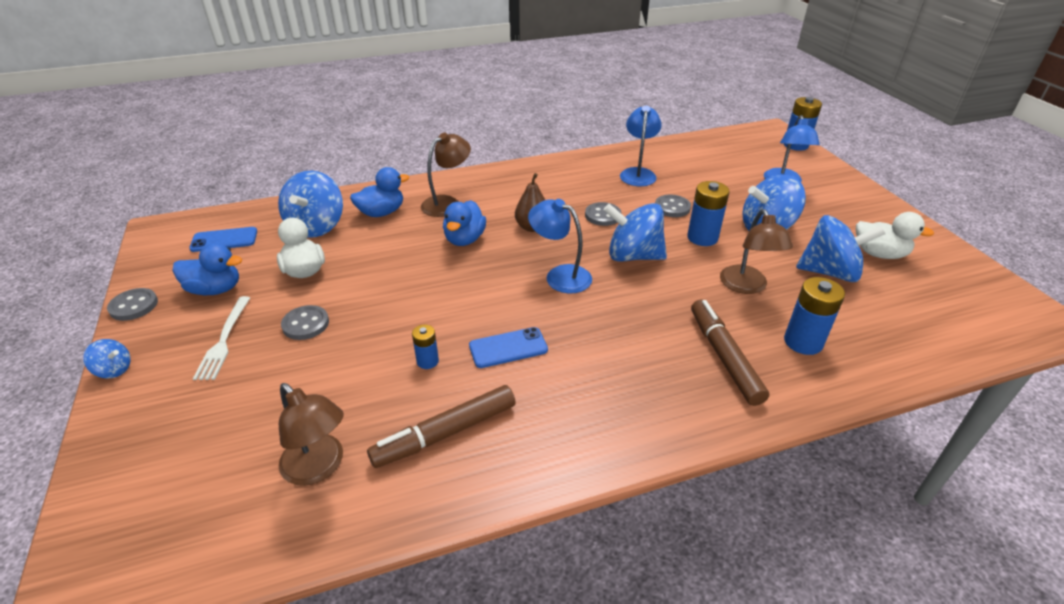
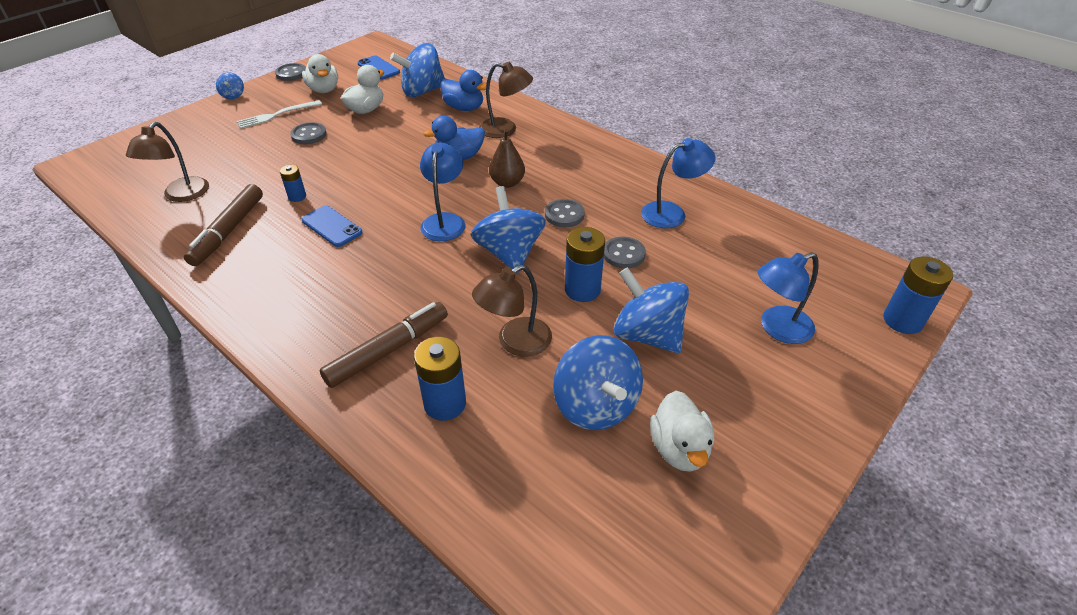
camera: 60 degrees right, 5 degrees up
(215, 289) = (324, 90): blue duck -> white duck
(445, 433) = (228, 231): brown marker -> brown marker turned 105 degrees counterclockwise

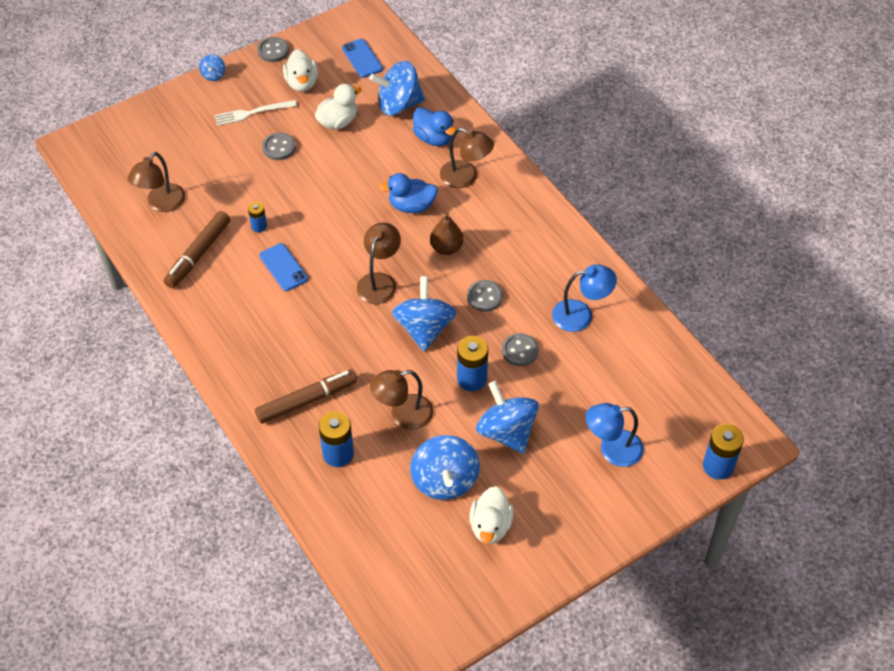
camera: 15 degrees right, 10 degrees up
(445, 221) = (379, 281): blue lamp -> brown lamp

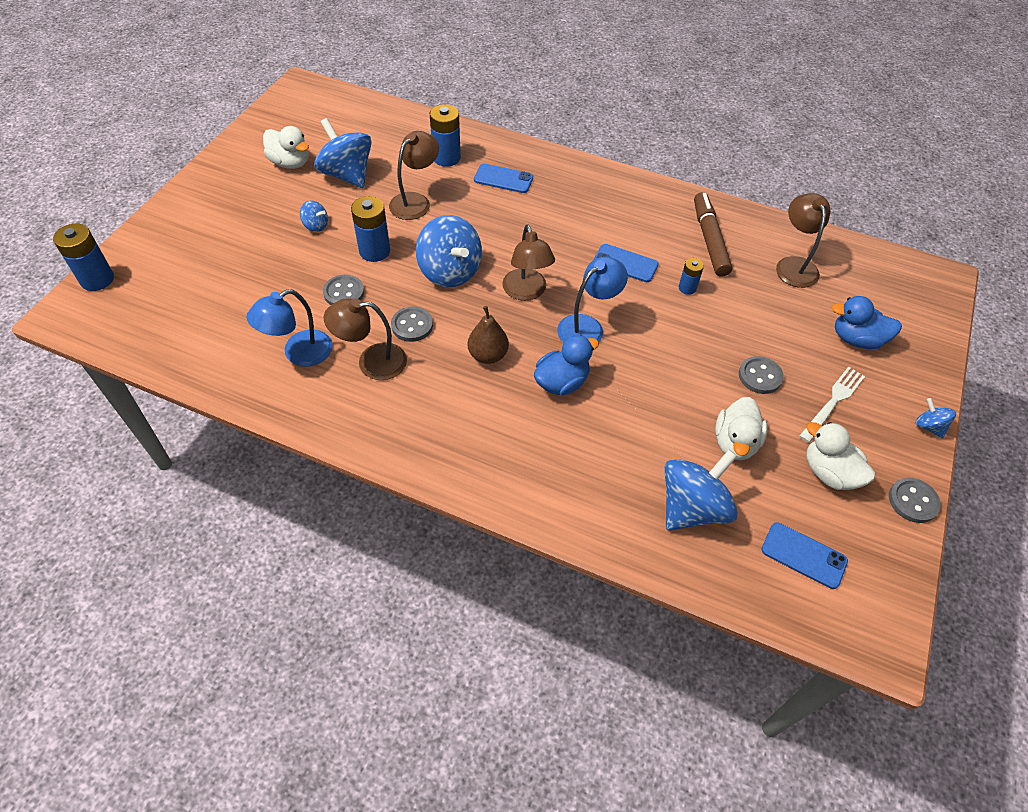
camera: 145 degrees right, 0 degrees up
(307, 400) = (503, 179): brown marker -> blue phone
(434, 138) = (609, 482): blue duck -> blue duck (856, 339)
(465, 177) = (530, 448): brown lamp -> brown lamp (371, 362)
(490, 526) = (290, 163): white duck -> white duck turned 150 degrees clockwise
(506, 432) = (316, 226): blue spinning top -> blue spinning top, size x0.47
(612, 450) = (209, 251): blue lamp -> blue lamp (587, 326)

